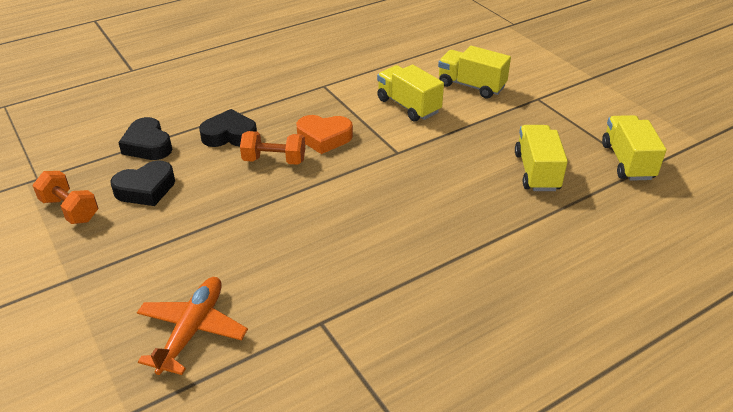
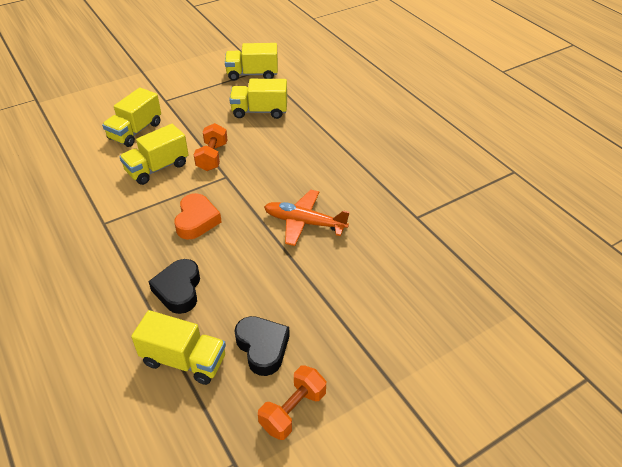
camera: 90 degrees left, 5 degrees up
(148, 145) = (184, 360): black heart -> yellow truck
(192, 330) = (435, 285): orange plane -> orange plane (304, 222)
(274, 160) = (227, 253): orange dumbbell -> orange dumbbell (212, 157)

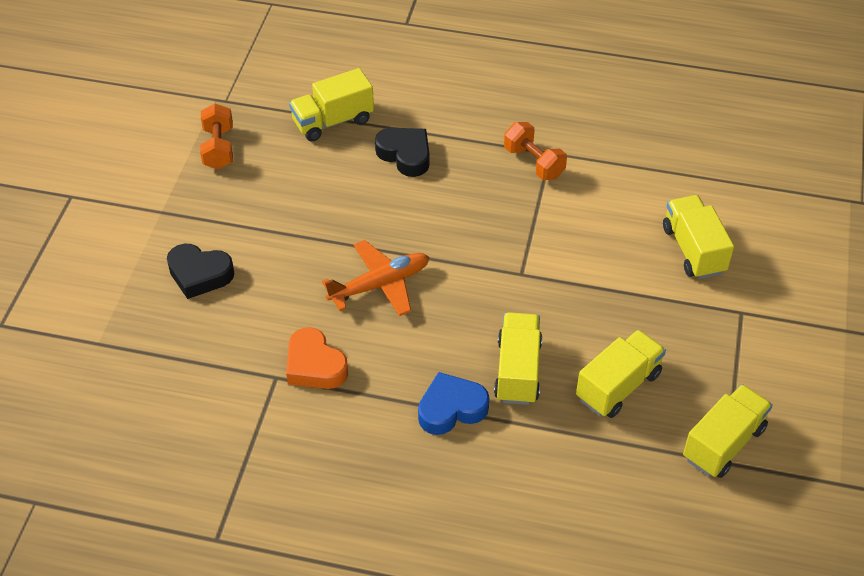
camera: 135 degrees right, 5 degrees up
(157, 168) = (598, 230): yellow truck -> yellow truck (518, 371)
(196, 220) = (478, 213): orange heart -> orange heart (315, 365)
(212, 157) = (569, 284): orange dumbbell -> orange dumbbell (533, 163)
(262, 347) = (287, 166): black heart -> black heart (199, 274)
(343, 149) = (451, 409): none -> blue heart

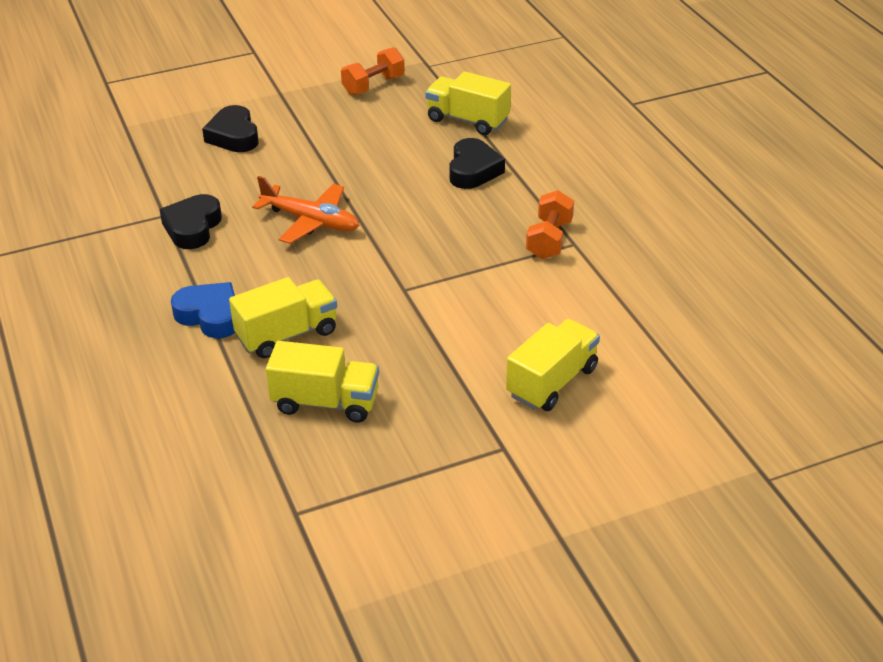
camera: 55 degrees right, 10 degrees down
(315, 365) = (192, 227): orange heart -> black heart
(723, 443) = (317, 501): yellow truck -> none

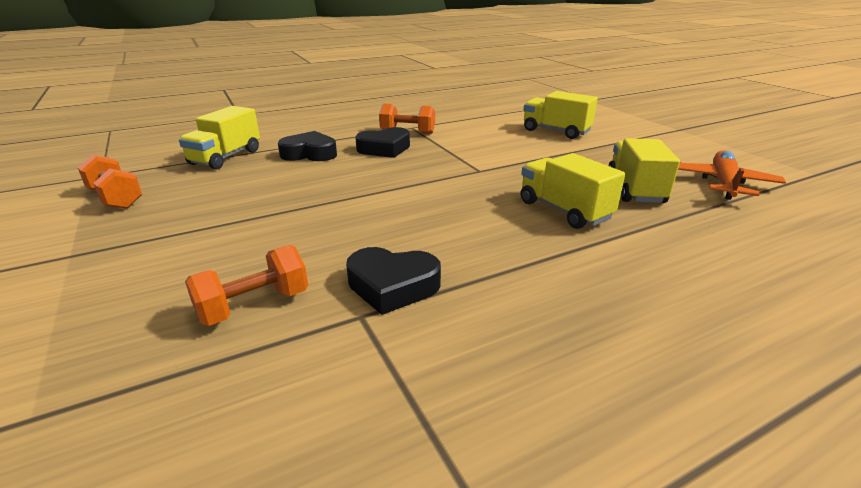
camera: 95 degrees left, 10 degrees down
(191, 173) = (254, 306): none -> orange dumbbell
(210, 316) = (560, 252): blue heart -> none
(234, 136) = (166, 280): black heart -> black heart (384, 149)
(311, 221) = (381, 213): orange plane -> orange plane (723, 183)

